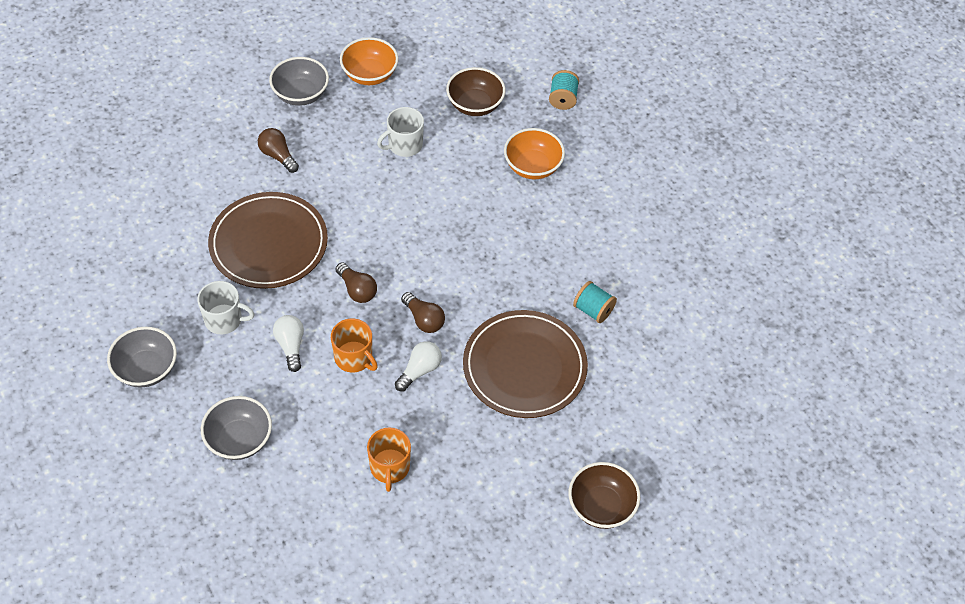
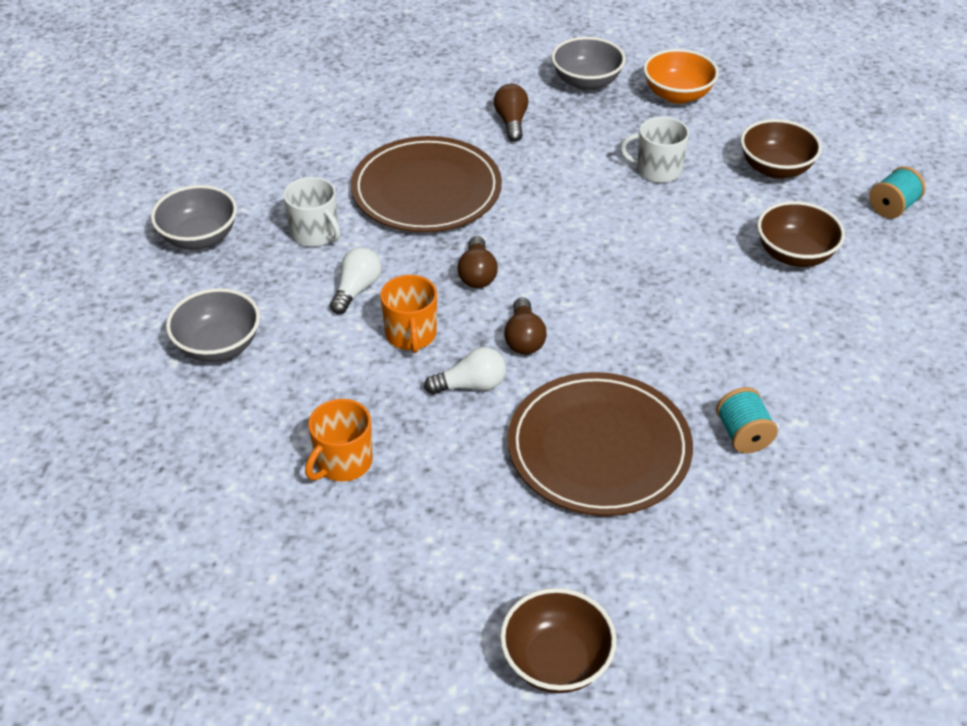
camera: 40 degrees right, 10 degrees down
(532, 166) = (794, 254): orange bowl -> brown bowl

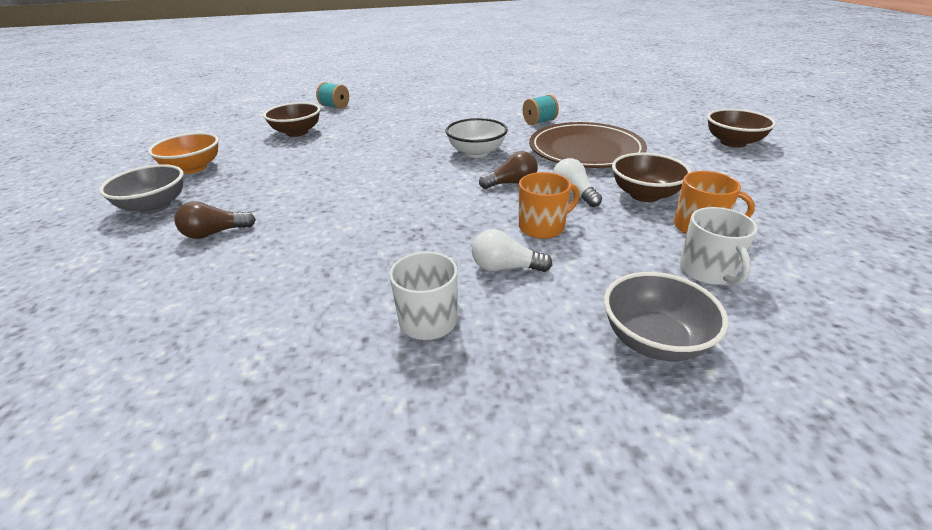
camera: 105 degrees left, 10 degrees down
(199, 237) = (480, 439): grey bowl -> none
(426, 190) = (335, 260): brown plate -> none
(477, 274) = (451, 212): brown light bulb -> none
(635, 329) = (476, 152): none -> white bowl
(657, 170) = (299, 164): white mug -> white mug (707, 271)
(794, 254) = (385, 122): brown bowl -> brown bowl (645, 195)

